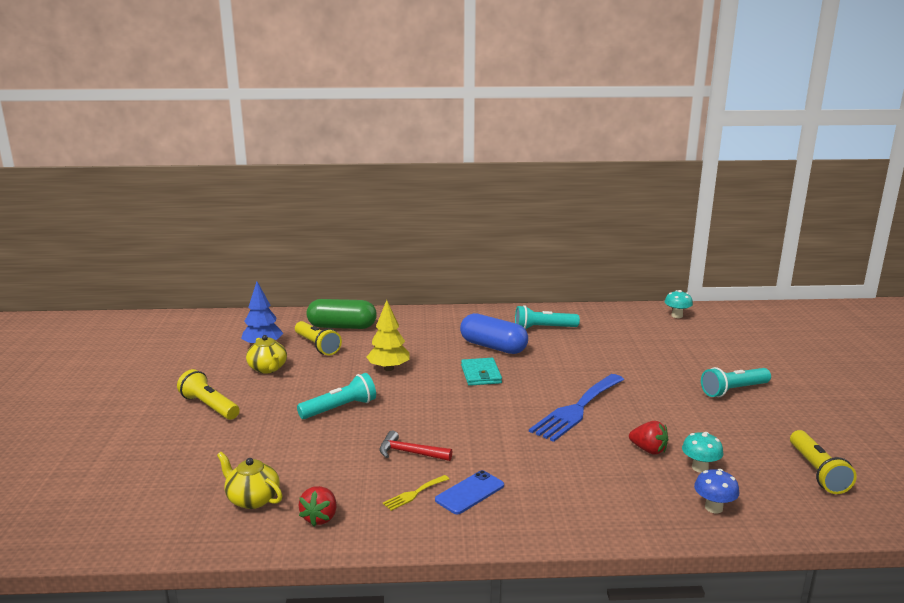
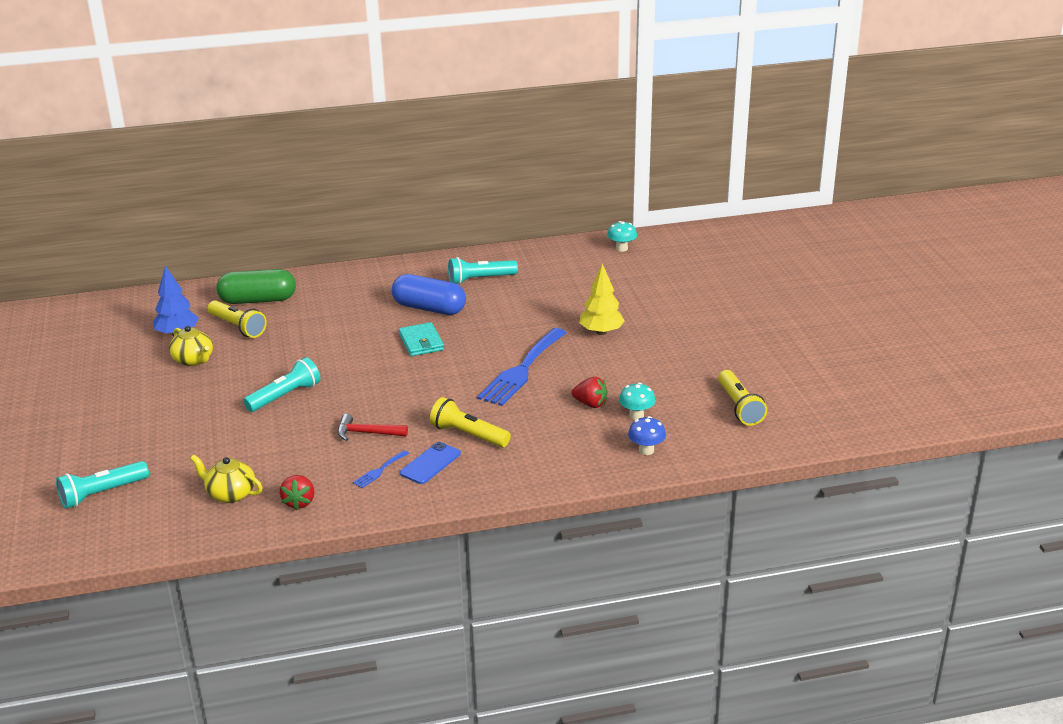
camera: 10 degrees left, 10 degrees up
(209, 406) = (148, 409): yellow flashlight -> yellow flashlight (468, 435)
(388, 368) = (323, 346): yellow tree -> yellow tree (601, 332)
(414, 494) = (379, 471): yellow fork -> blue fork
(733, 390) = (673, 333): turquoise flashlight -> turquoise flashlight (102, 494)

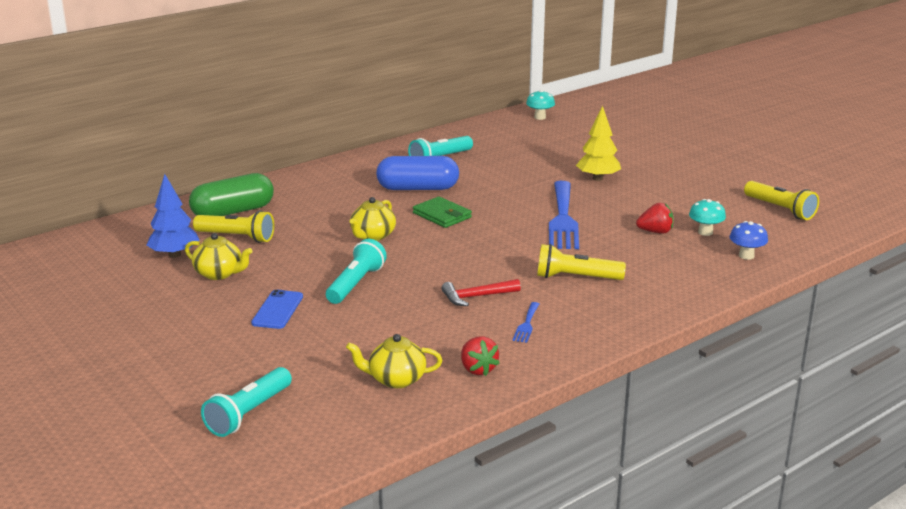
camera: 25 degrees left, 5 degrees down
(344, 350) = (372, 236): none -> yellow teapot
(421, 342) = (442, 215): turquoise wallet -> green wallet
(430, 463) = (568, 308): blue phone -> blue phone (277, 310)

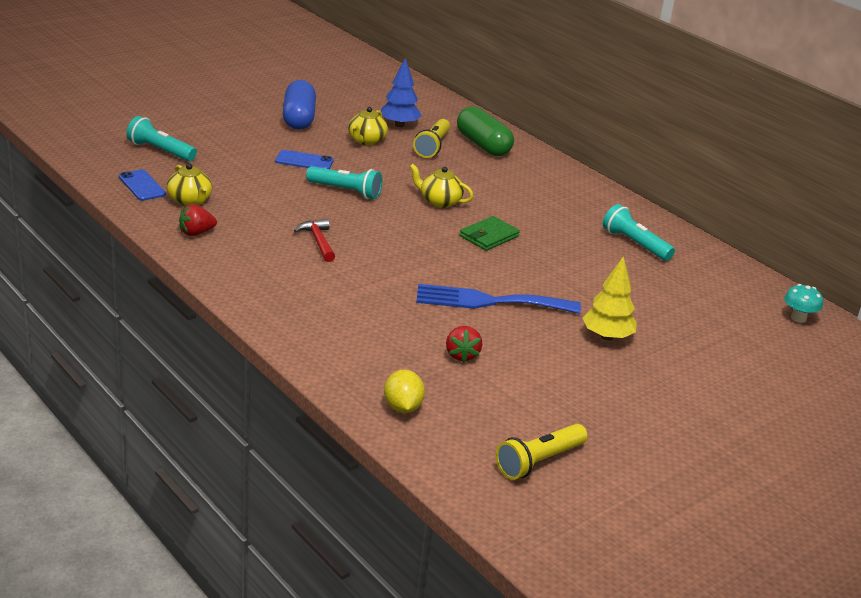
camera: 85 degrees right, 5 degrees up
(358, 418) = (142, 186): none -> blue phone
(396, 379) = (190, 201): yellow teapot -> yellow teapot turned 150 degrees clockwise
(418, 188) = (552, 228): blue capsule -> blue capsule (299, 118)
(526, 324) = (265, 260): blue fork -> none
(576, 277) = (353, 294): yellow flashlight -> none
(705, 232) = (463, 389): turquoise mushroom -> none
(746, 256) = (402, 407): blue mushroom -> yellow lemon

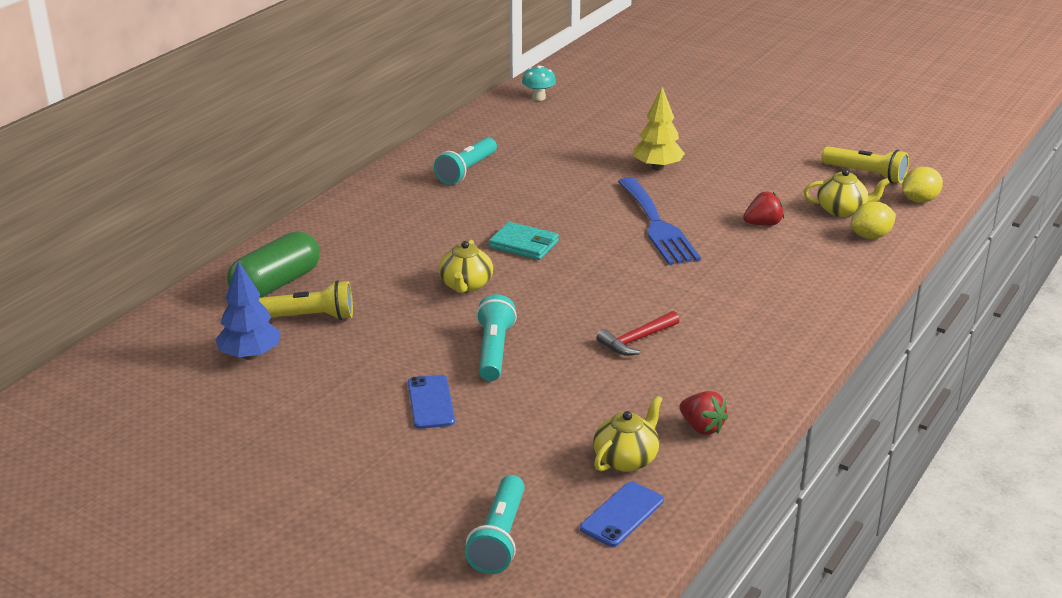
camera: 105 degrees left, 0 degrees up
(299, 118) = (284, 444): blue capsule -> none
(366, 141) = (325, 369): yellow teapot -> yellow teapot (842, 210)
(460, 473) = (919, 200): none -> yellow lemon
(489, 236) = (524, 244): green wallet -> turquoise wallet

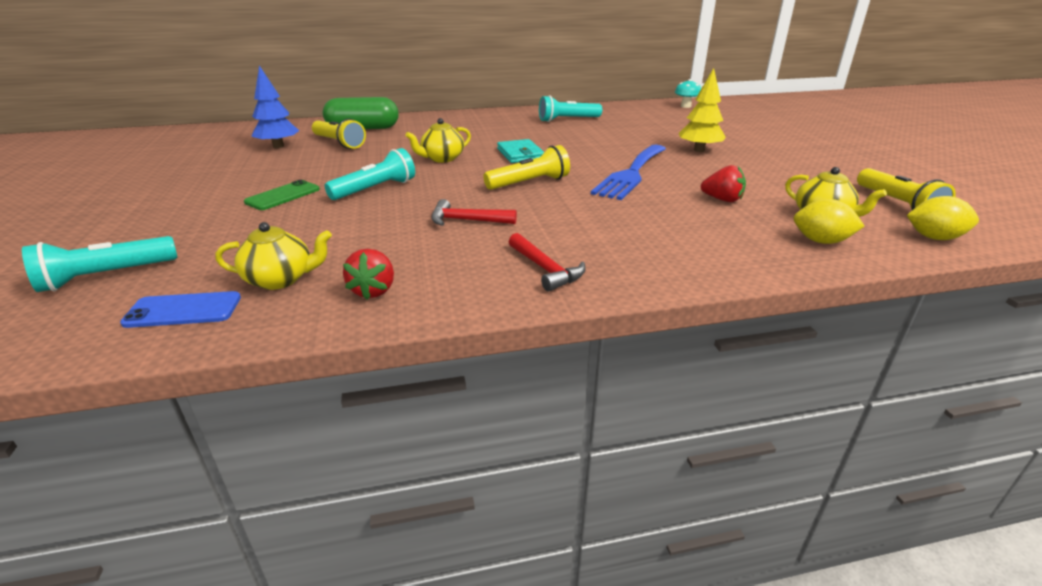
camera: 45 degrees right, 0 degrees up
(430, 402) = (283, 196): blue phone -> green phone
(602, 276) = (529, 183): none -> yellow flashlight
(765, 350) = (545, 269): none -> red hammer

